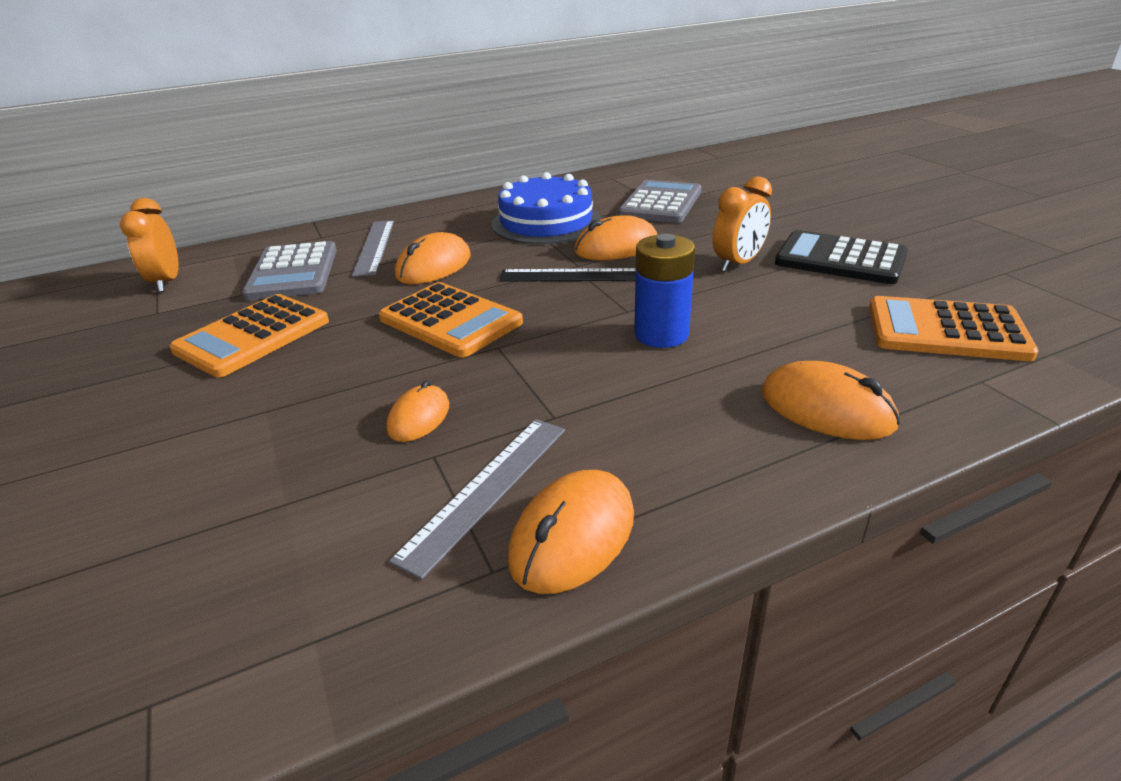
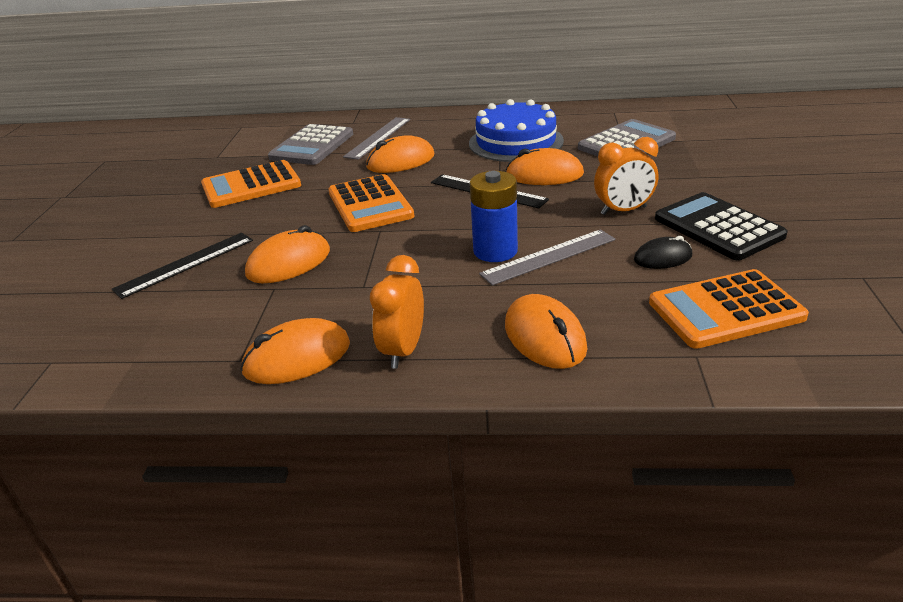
camera: 30 degrees right, 0 degrees up
(166, 282) = (238, 137): orange clock -> orange clock (403, 350)
(256, 464) = (185, 264): none -> black ruler
(419, 417) = (289, 263): orange mouse -> orange mouse, size x1.58
(486, 489) = (280, 316): grey ruler -> grey ruler (548, 256)
(830, 298) = (662, 257): none -> black mouse
(946, 330) = (725, 310): orange calculator -> orange calculator turned 60 degrees counterclockwise

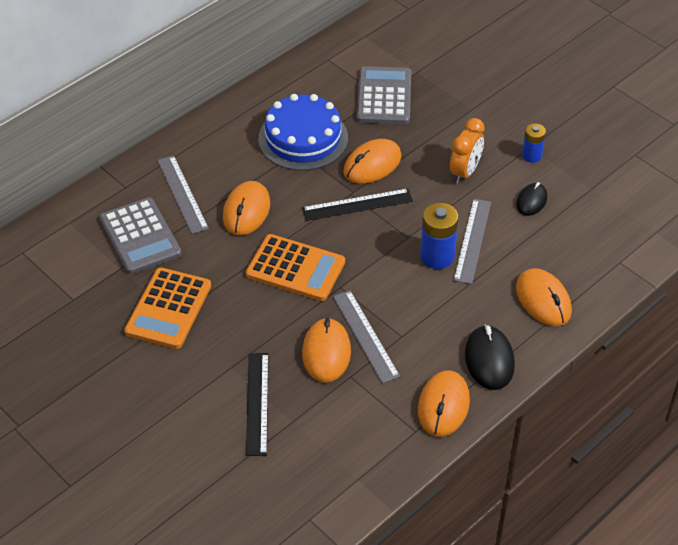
camera: 50 degrees left, 15 degrees up
(337, 269) = (365, 335): none -> grey ruler
(403, 350) = (489, 360): orange clock -> black mouse
(545, 337) = (543, 300): orange mouse -> orange mouse turned 45 degrees clockwise
(718, 227) = (531, 155): black calculator -> blue battery
(725, 310) = (601, 222): orange calculator -> none

